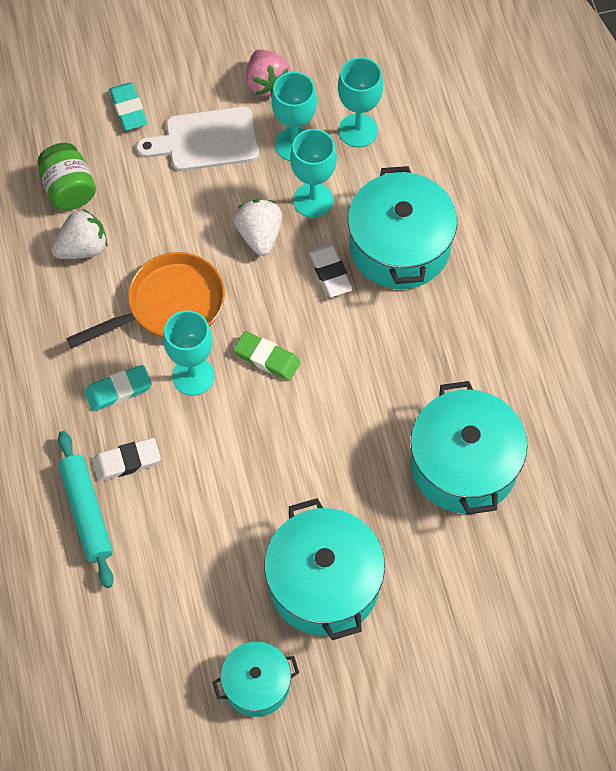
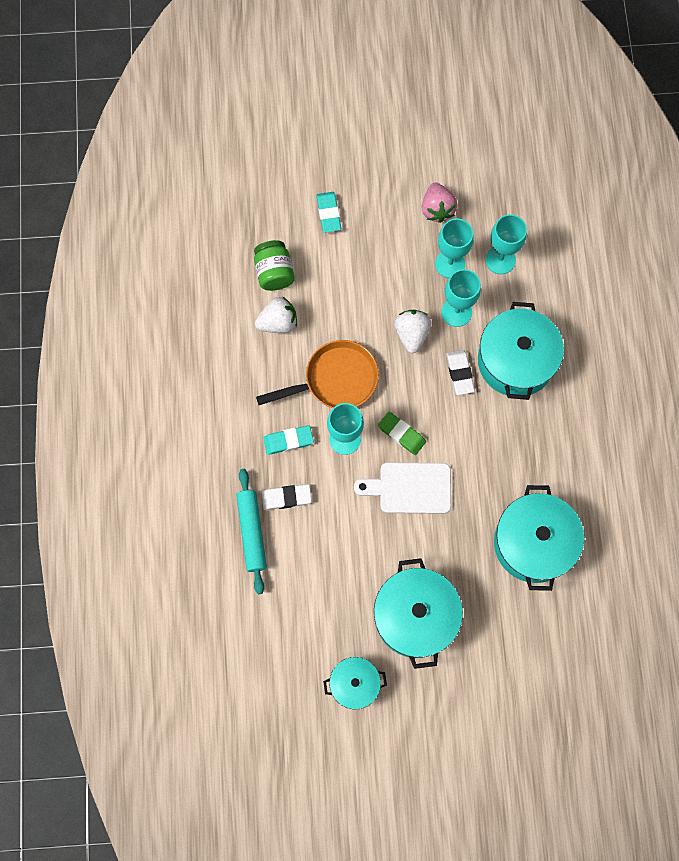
camera: 10 degrees right, 10 degrees up
(206, 140) = (383, 249): white cutting board -> white cutting board (410, 488)

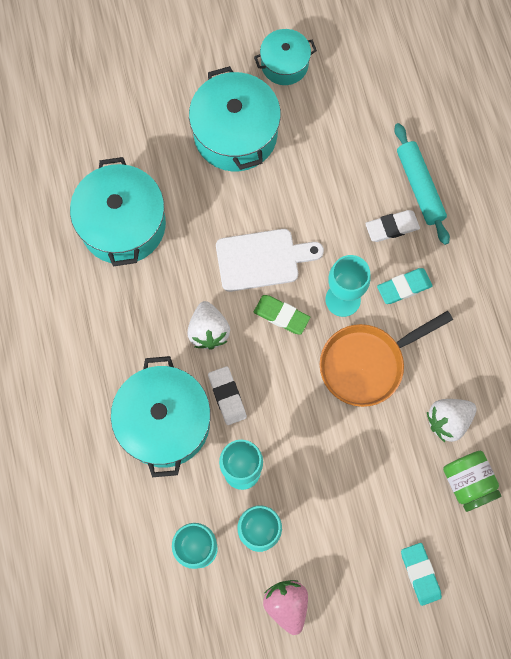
camera: 170 degrees right, 0 degrees up
(411, 334) = (290, 434): white strawberry -> white strawberry (208, 331)

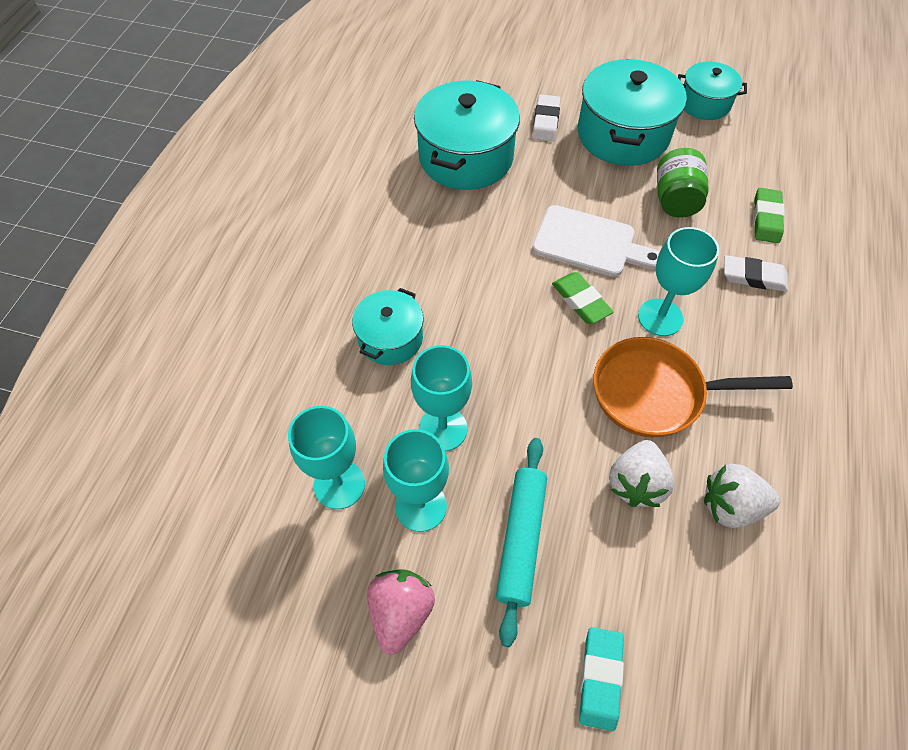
camera: 30 degrees right, 15 degrees down
(165, 422) = (390, 338): turquoise pot -> turquoise pot, size x0.58
(208, 331) = (492, 279): white strawberry -> white strawberry (635, 483)
(227, 396) = (473, 347): white eraser -> white eraser (545, 121)
(380, 166) = (766, 218): none -> green eraser
(404, 287) = (740, 338): turquoise eraser -> none
(419, 187) = (805, 255): turquoise rolling pin -> turquoise rolling pin (521, 539)
(468, 483) = (724, 595): green jar -> green jar (675, 200)

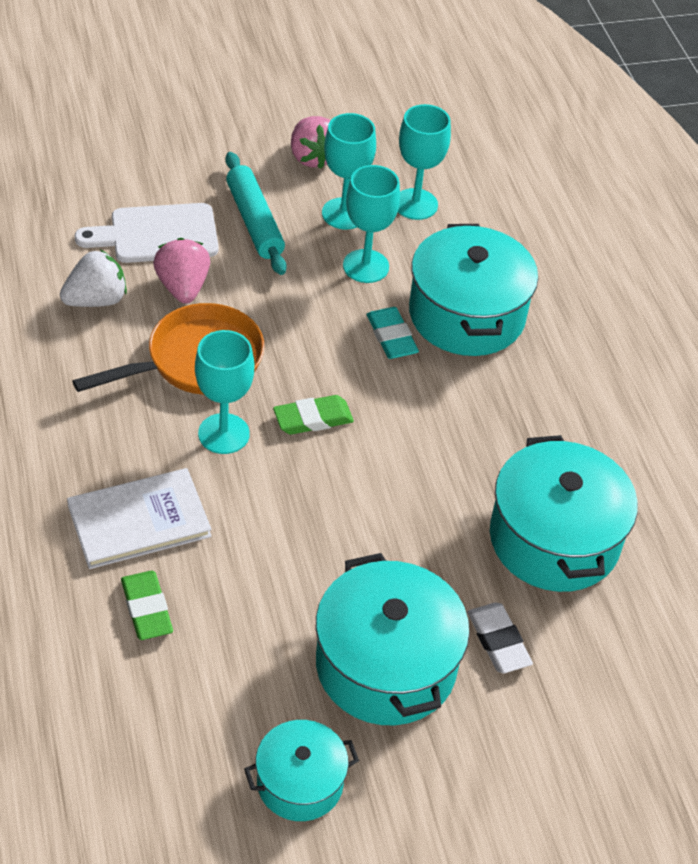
camera: 145 degrees right, 10 degrees down
(390, 338) = (466, 315): turquoise pot -> turquoise pot, size x1.73
(581, 301) = (313, 419): green eraser -> green eraser turned 45 degrees counterclockwise
(589, 243) = (340, 487): white cutting board -> white cutting board (157, 234)
(600, 678) = (156, 172): turquoise eraser -> turquoise eraser (391, 337)
(635, 483) = (183, 287): white strawberry -> pink strawberry
(675, 200) = (269, 588): green jar -> none
(753, 277) = (139, 521): white eraser -> white book

